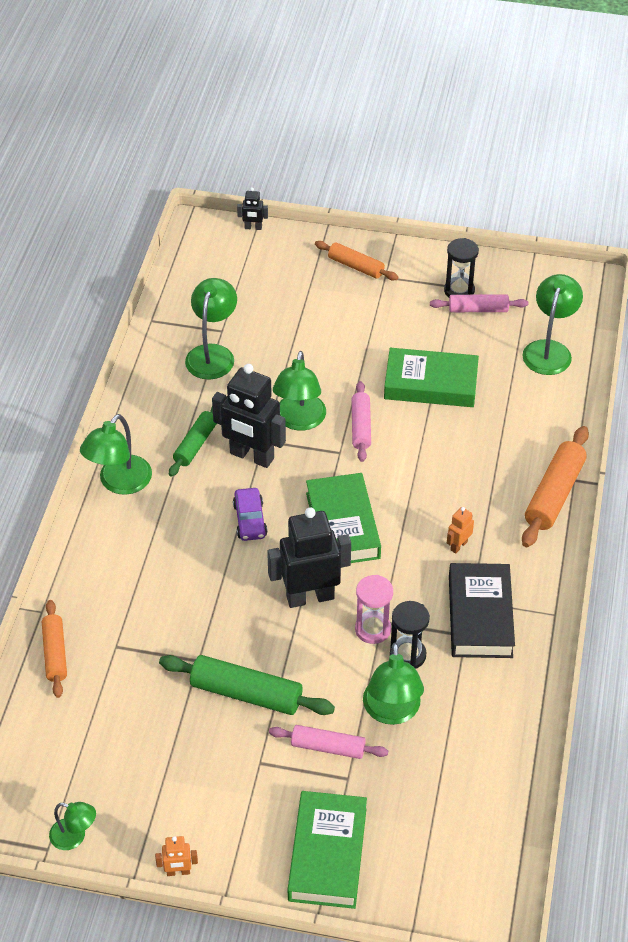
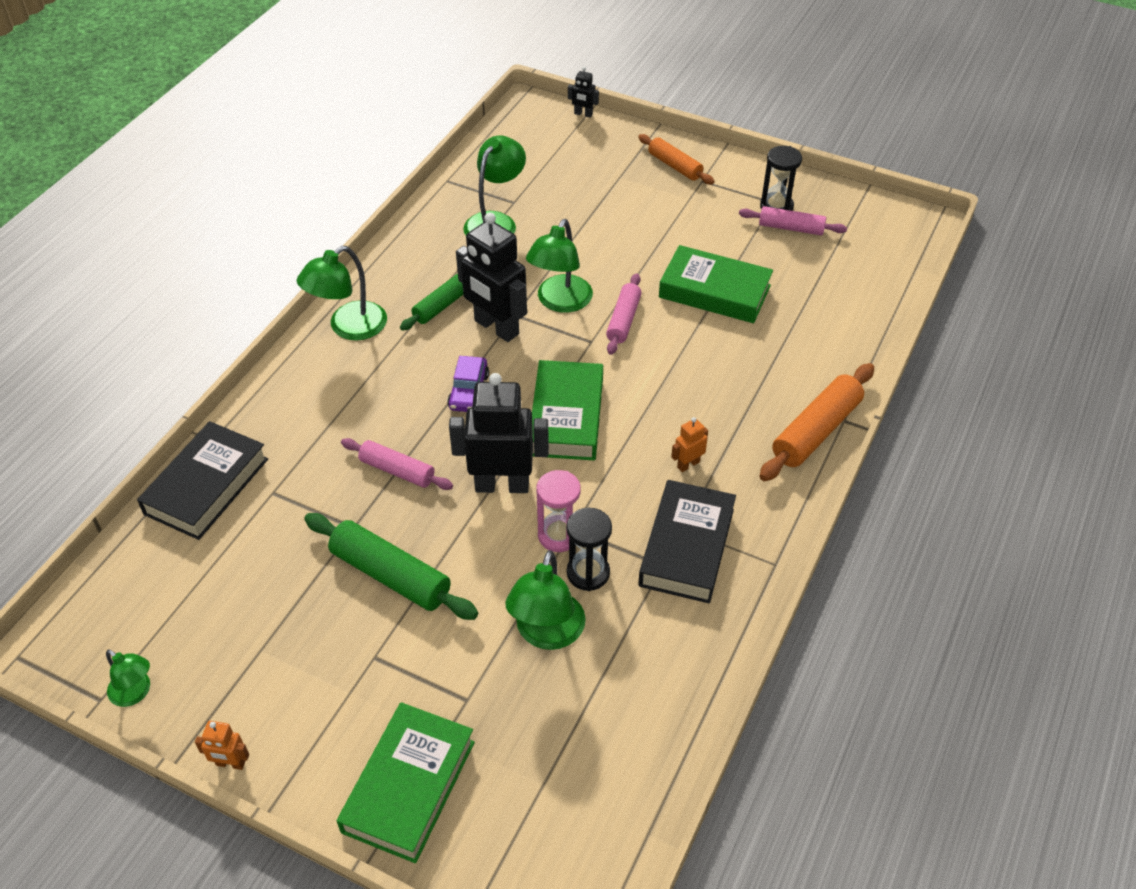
camera: 15 degrees right, 0 degrees up
(55, 653) = (206, 486): orange rolling pin -> black book
(328, 747) = (458, 658): pink rolling pin -> pink rolling pin (397, 471)
(549, 350) = (857, 281): green lamp -> none

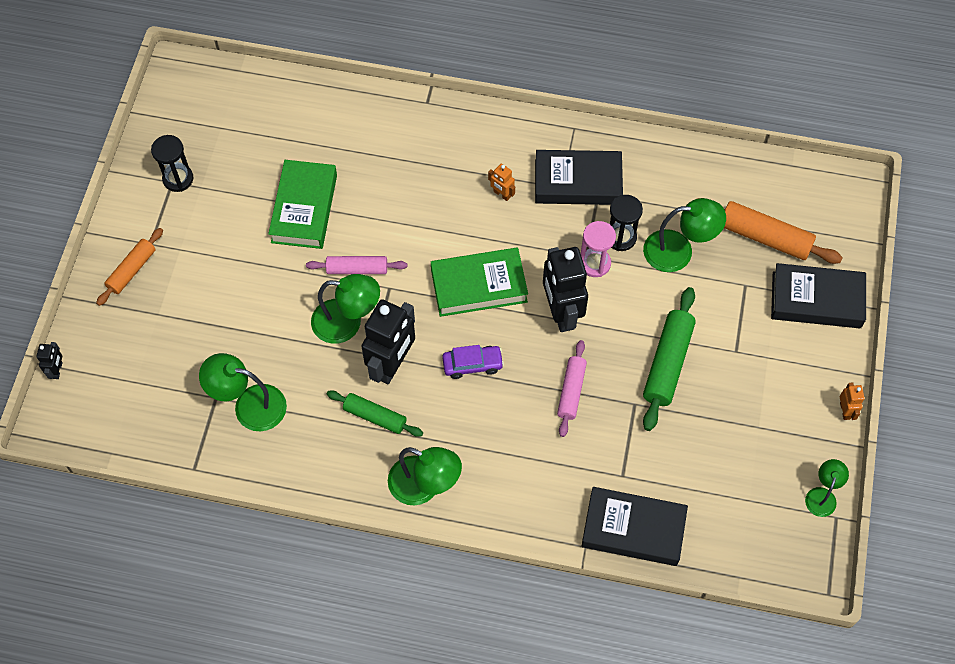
camera: 105 degrees left, 15 degrees up
(408, 786) = (816, 300): green book -> black book
(791, 228) = (206, 164): pink rolling pin -> none
(816, 431) = (443, 118): orange rolling pin -> orange rolling pin (765, 237)

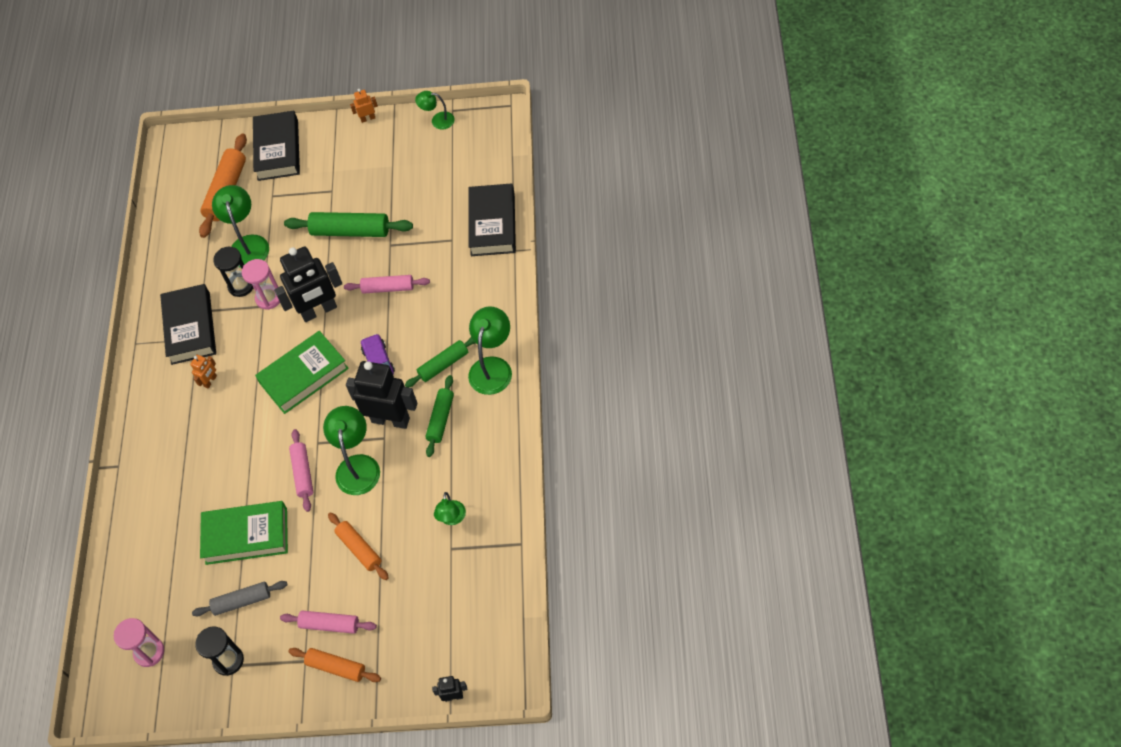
camera: 95 degrees left, 5 degrees down
(178, 271) = (330, 625): none -> pink rolling pin
(214, 114) = (149, 652): none -> pink hourglass
(234, 197) = (242, 601): none -> grey rolling pin
(249, 310) = (359, 549): none -> orange rolling pin
(249, 405) = (452, 518): green lamp -> green lamp, size x0.59
(445, 433) = (443, 365): none -> green rolling pin
(479, 286) = (304, 375): green book -> green book turned 75 degrees clockwise

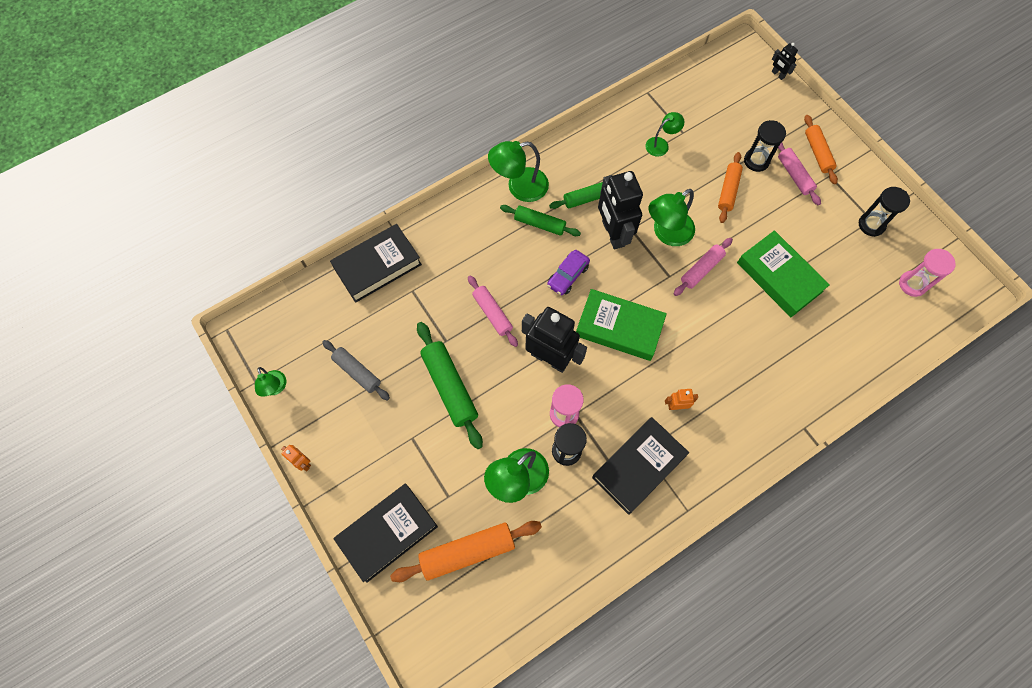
camera: 130 degrees left, 10 degrees up
(242, 601) = (826, 245): grey rolling pin -> grey rolling pin (357, 372)
(371, 598) = (756, 161): none -> black hourglass

